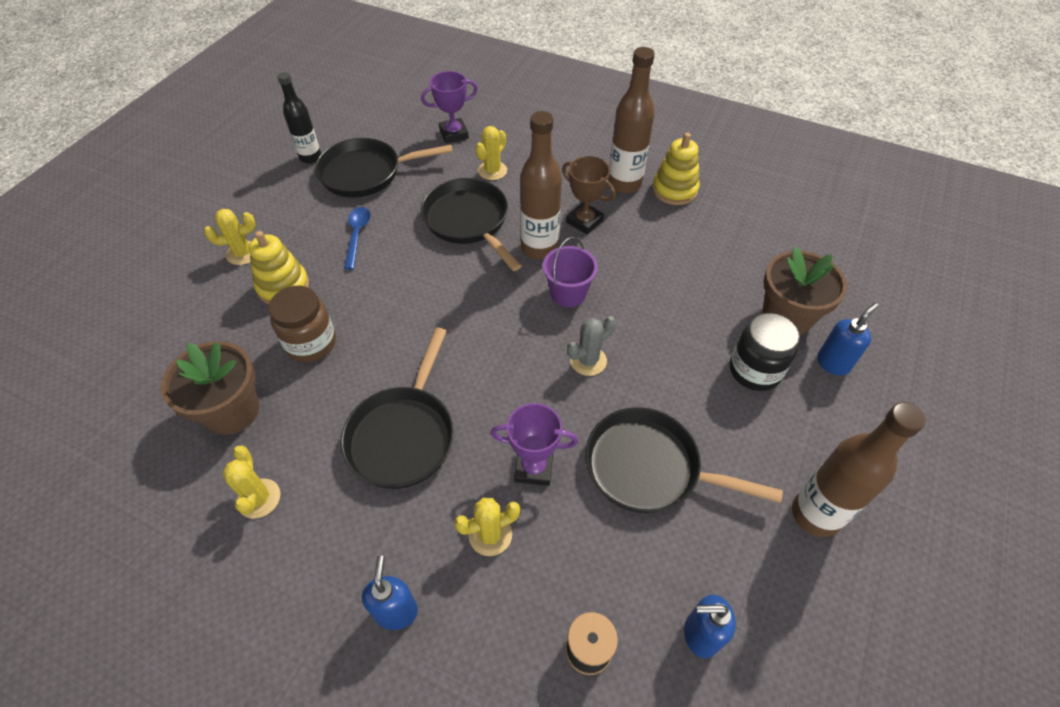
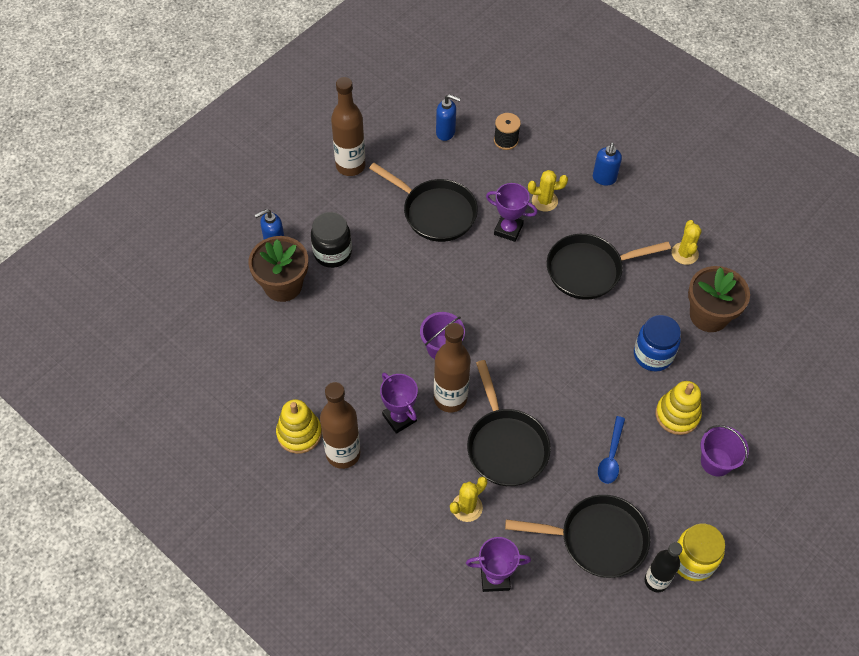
camera: 165 degrees left, 5 degrees up
(243, 253) = (716, 462): yellow cactus -> purple bucket
(275, 176) = (692, 561): none -> yellow jar
(311, 343) = (653, 355): brown jar -> blue jar
(404, 435) = (589, 270): black pan -> black pan turned 135 degrees counterclockwise
(584, 221) = (399, 418): brown trophy -> purple trophy
(588, 361) = (447, 289): grey cactus -> none

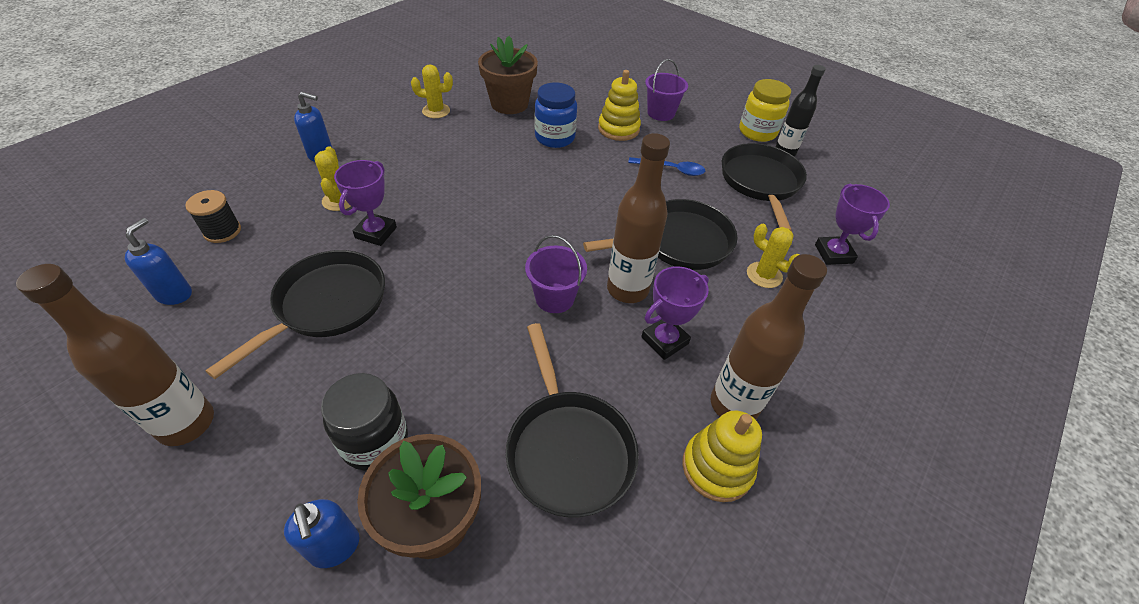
camera: 95 degrees left, 10 degrees down
(589, 270) = (447, 171): black pan -> black pan (568, 448)

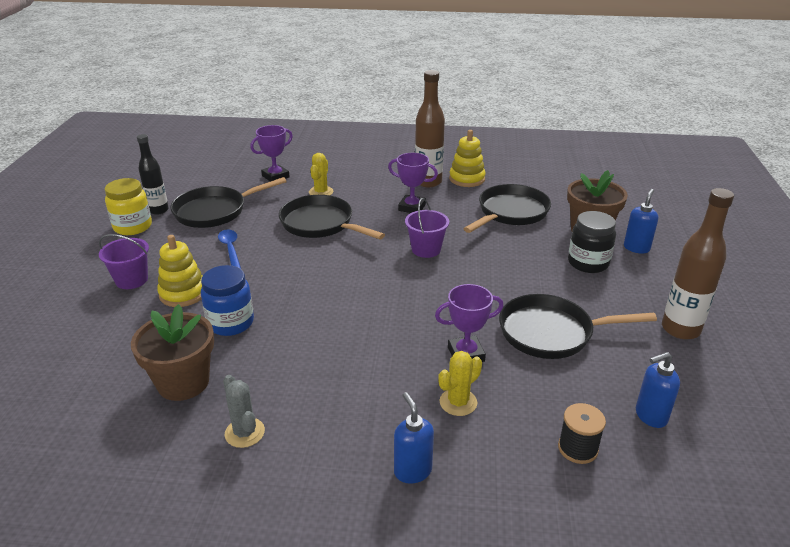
camera: 120 degrees left, 15 degrees down
(436, 111) = (244, 433): yellow cactus -> grey cactus
(627, 289) = (387, 228): brown bottle -> none

